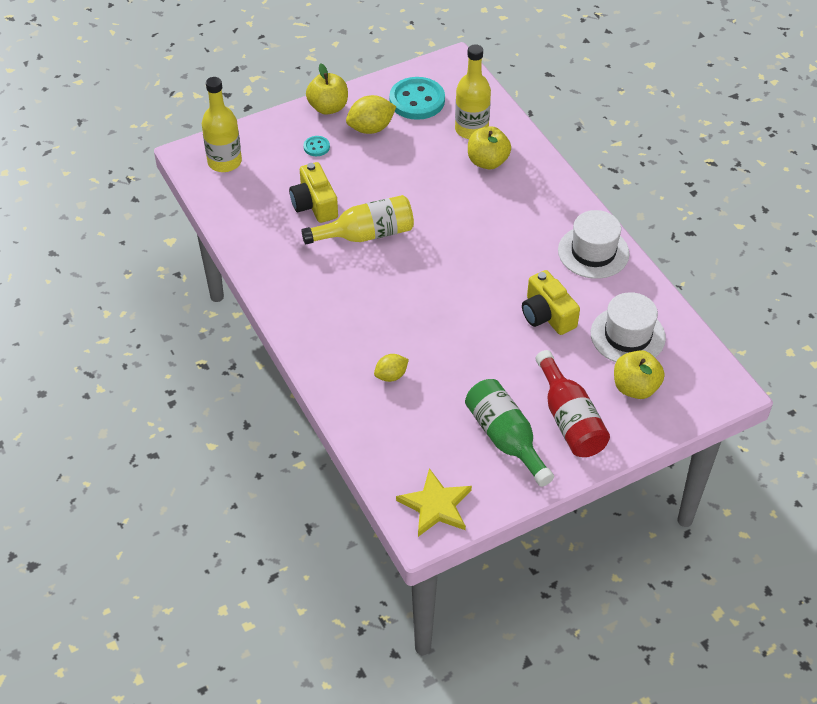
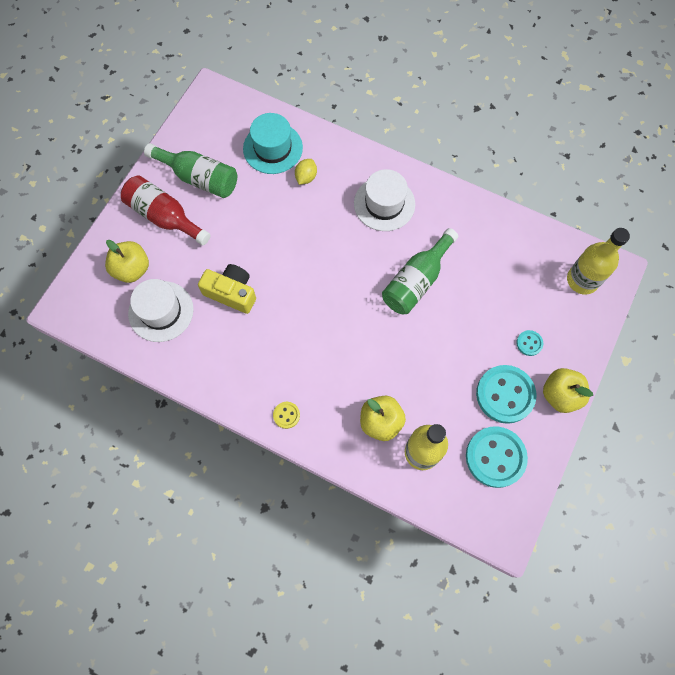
camera: 145 degrees right, 20 degrees up
(314, 204) = (478, 284): yellow camera -> none
(366, 234) = (416, 281): yellow bottle -> green bottle
(371, 128) = (505, 394): yellow lemon -> turquoise button
(402, 424) = (273, 148): none -> turquoise hat
(436, 505) = (213, 110): yellow star -> none
(564, 204) = (286, 415): none -> yellow button
(593, 252) = (232, 377): white hat -> white hat (384, 204)

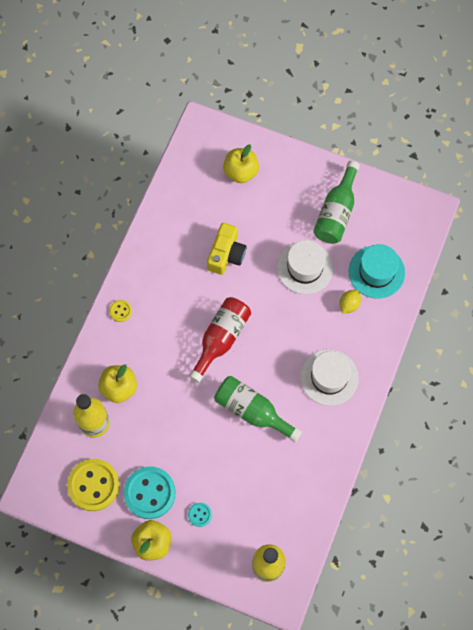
camera: 85 degrees right, 0 degrees up
(161, 311) = (204, 201): white hat -> white hat (305, 268)
(165, 217) = (294, 190): red bottle -> red bottle (221, 339)
(306, 177) = (349, 304): yellow lemon -> yellow lemon turned 75 degrees counterclockwise
(495, 457) = (93, 485): turquoise button -> yellow button

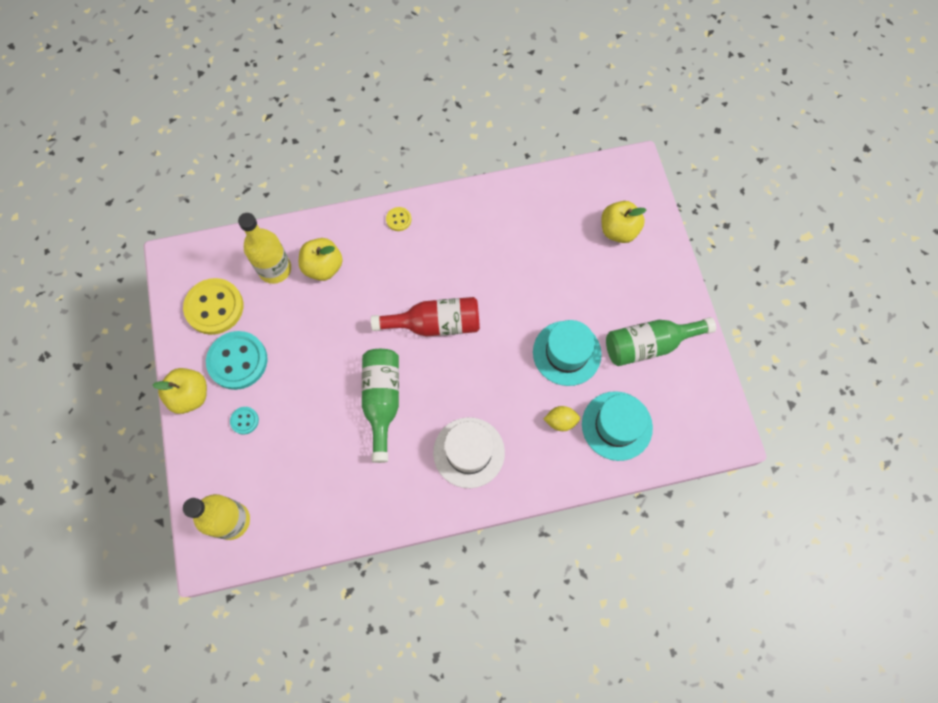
camera: 55 degrees right, 0 degrees up
(226, 254) = (524, 273): yellow camera -> none
(305, 268) = (567, 353): white hat -> turquoise hat

